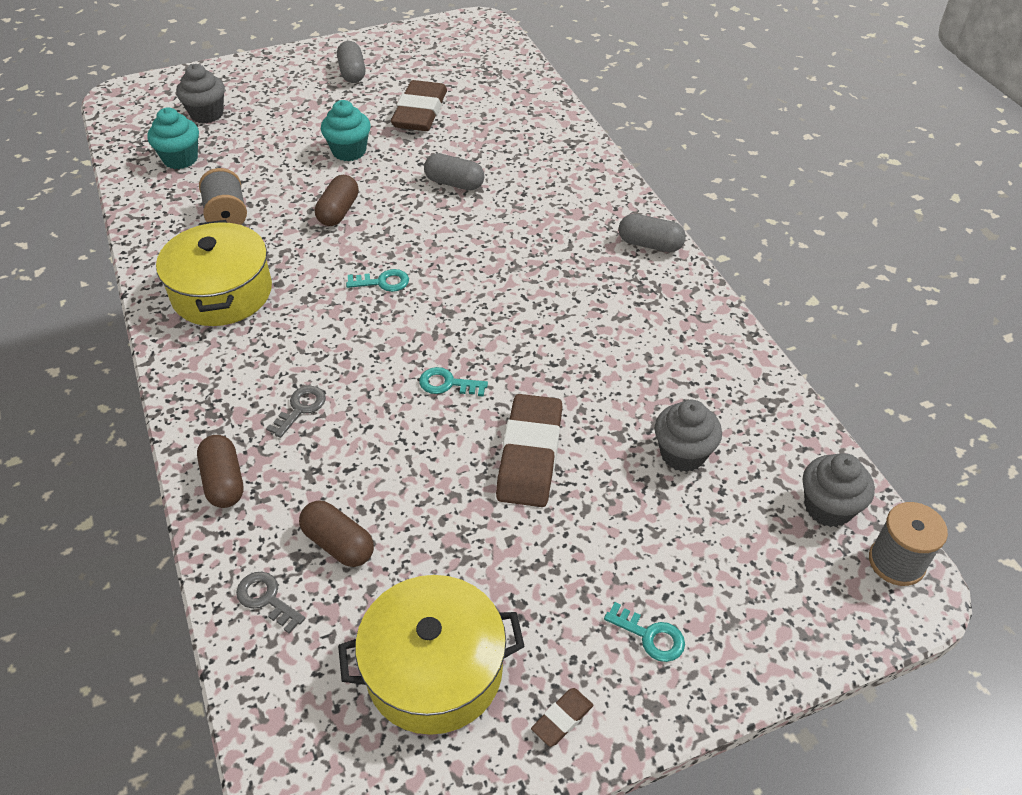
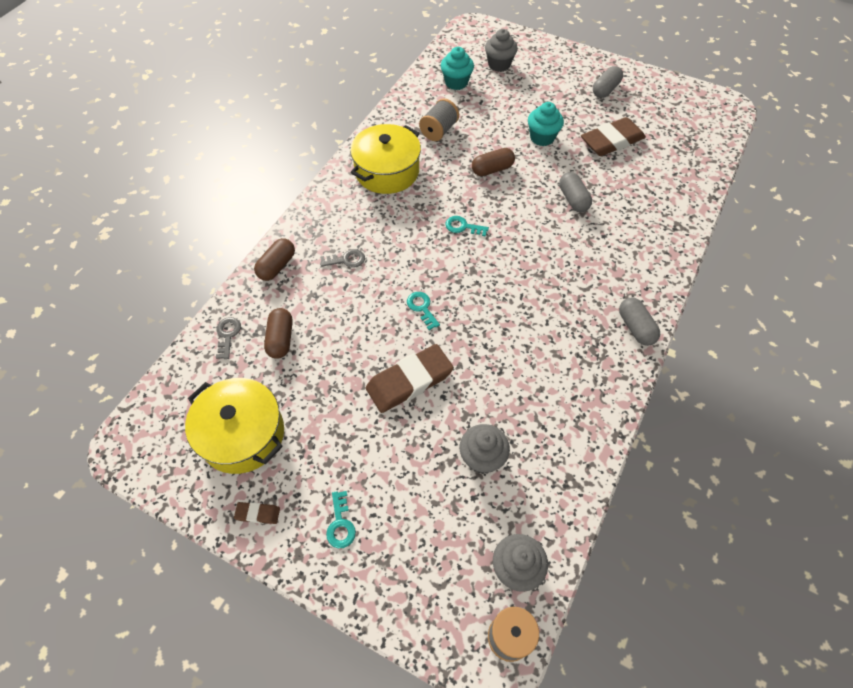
camera: 50 degrees right, 10 degrees up
(383, 282) = (463, 227): turquoise key -> turquoise key turned 150 degrees clockwise

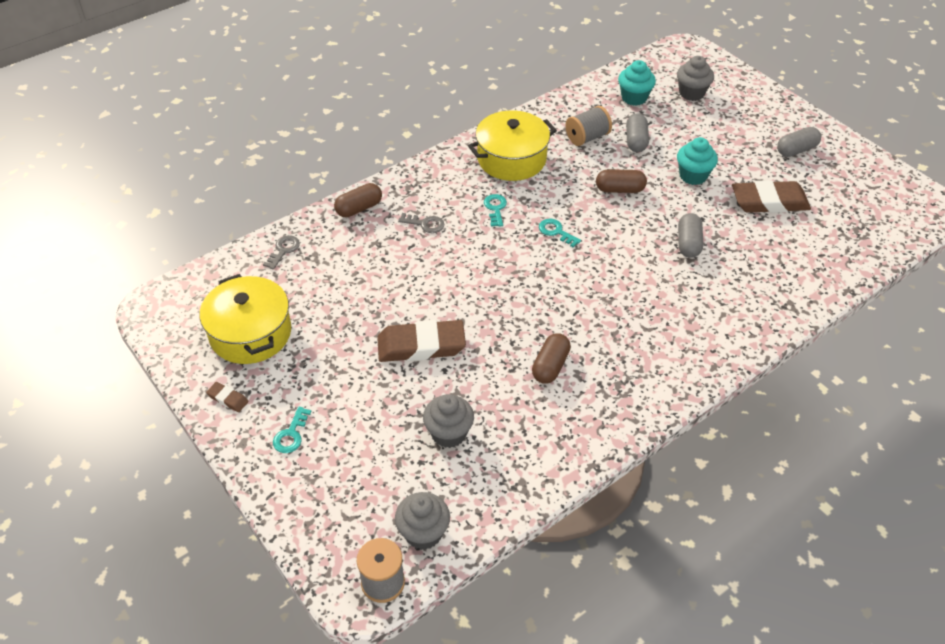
camera: 25 degrees right, 10 degrees down
(281, 339) = (327, 270): brown capsule -> brown capsule (550, 366)
(422, 308) = (471, 289): turquoise key -> turquoise key (495, 208)
(635, 327) = (676, 381): grey capsule -> grey capsule (636, 141)

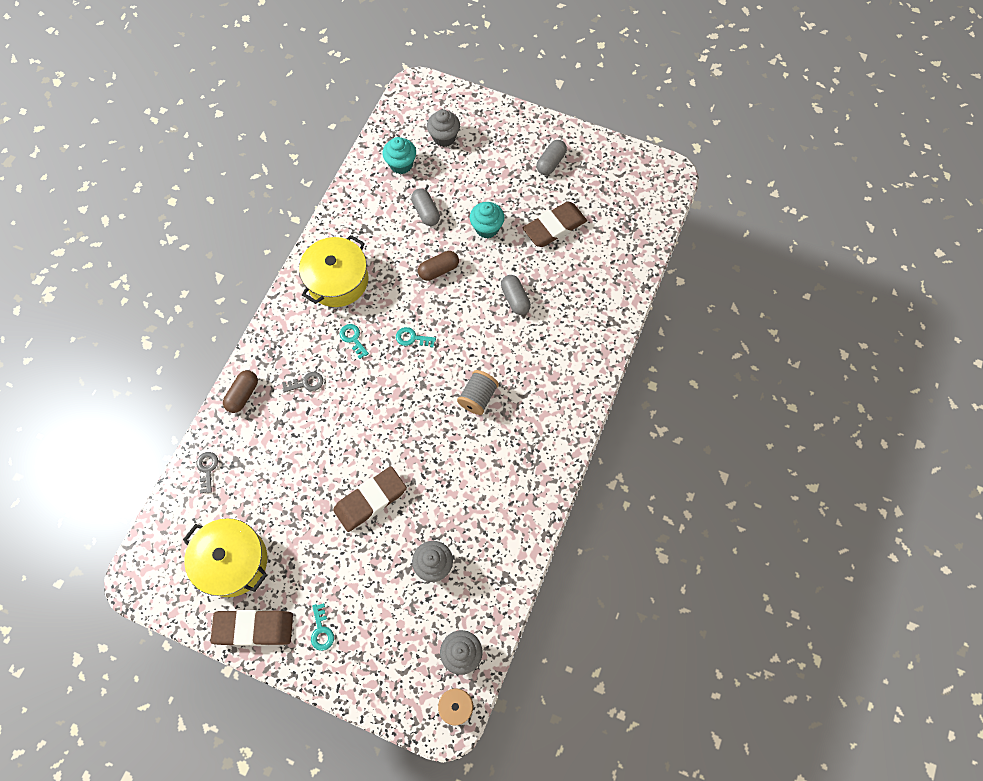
camera: 30 degrees left, 20 degrees up
(228, 399) = (254, 628): brown eraser -> brown eraser, size x2.25
(550, 366) = (473, 467): brown capsule -> none
(587, 137) = (386, 227): grey spool -> grey spool (478, 397)

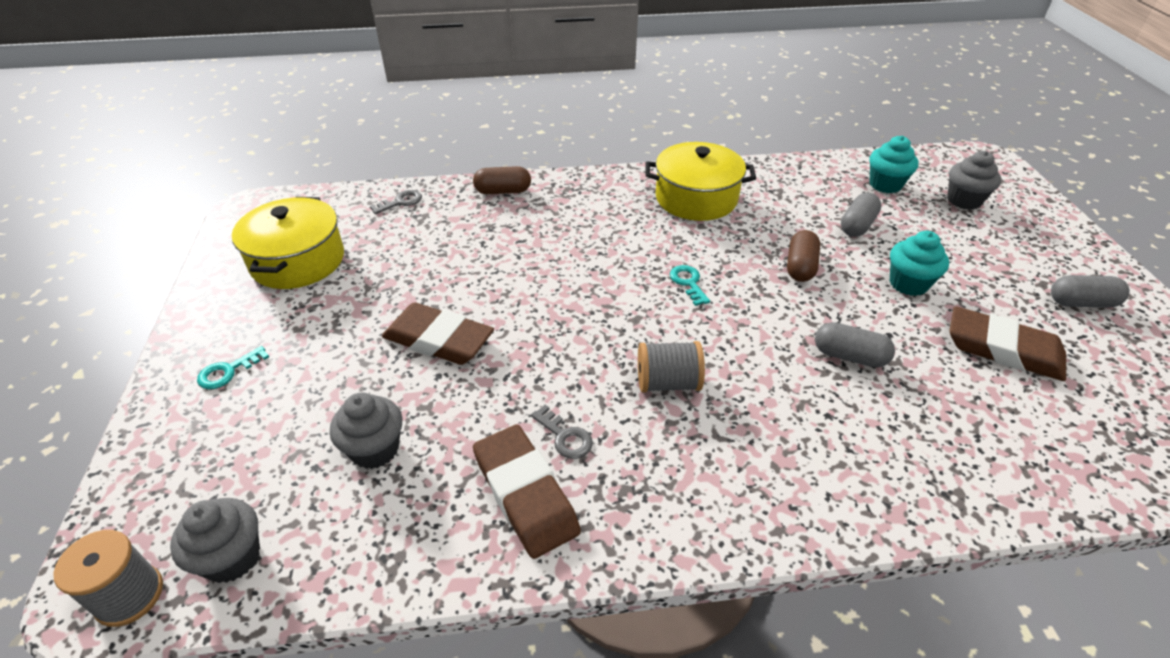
camera: 60 degrees right, 25 degrees down
(254, 628) = (215, 310): brown eraser -> brown eraser (525, 494)
(306, 383) = (553, 226): grey key -> grey key (565, 437)
(353, 339) = (639, 237): turquoise key -> none
(439, 270) = (800, 267): brown capsule -> brown capsule turned 75 degrees clockwise
(515, 299) = (849, 356): grey capsule -> grey capsule turned 75 degrees clockwise

